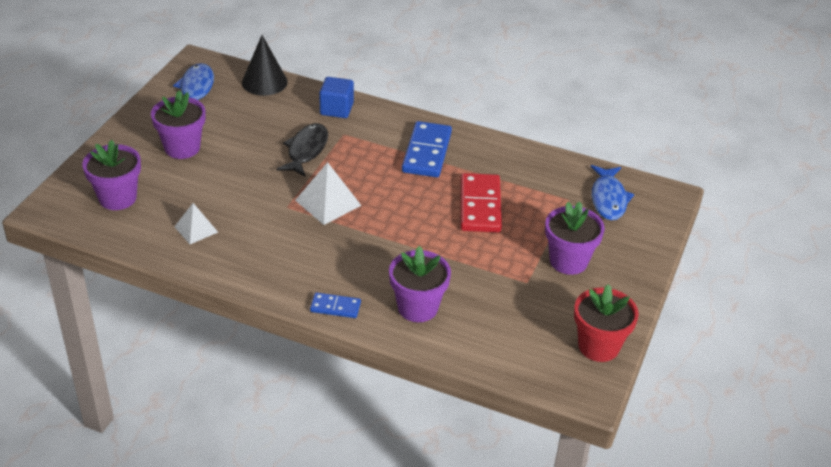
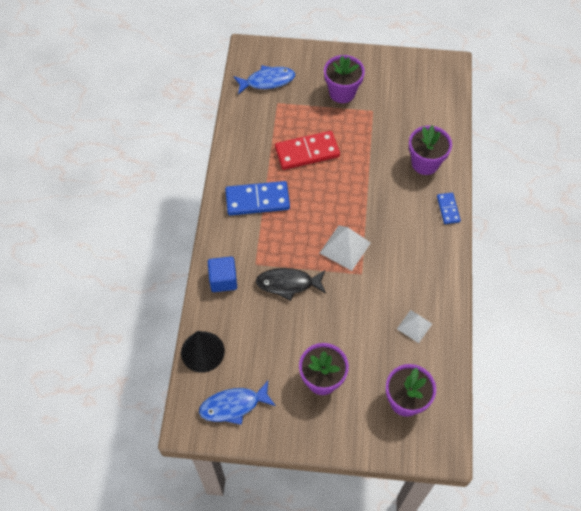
camera: 105 degrees left, 20 degrees up
(598, 346) = (411, 66): red flower pot -> none

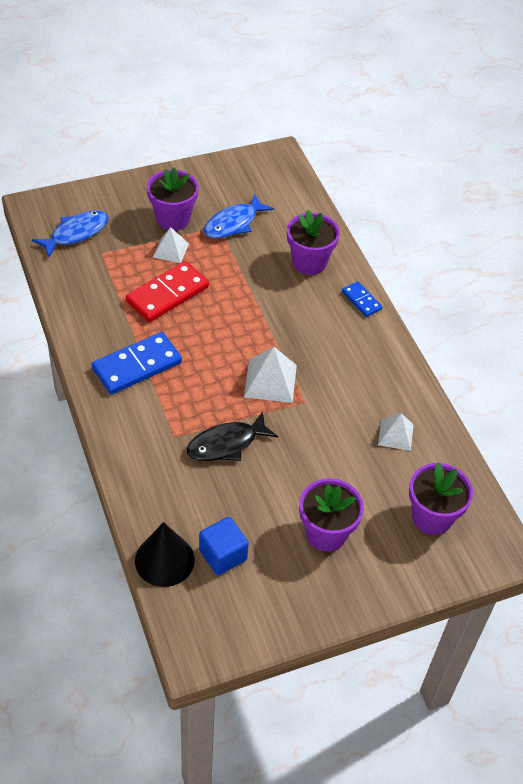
camera: 30 degrees left, 10 degrees down
(223, 280) = (145, 469): blue cube -> blue cube (223, 555)
(233, 405) = (238, 605): blue fish -> blue fish (234, 223)
(327, 117) = (170, 250): none -> white pyramid

